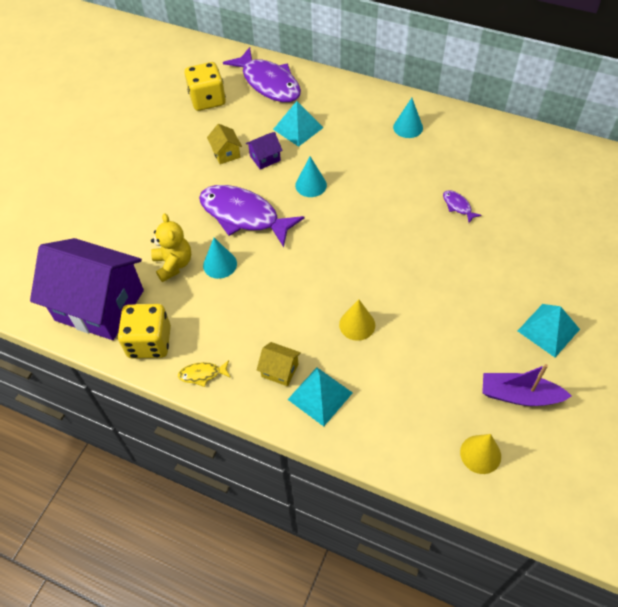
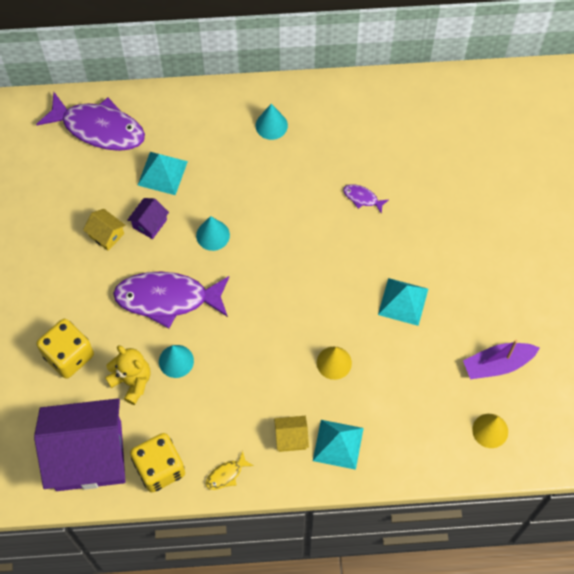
camera: 30 degrees left, 10 degrees up
(207, 100) = (46, 177): yellow dice -> yellow dice (68, 355)
(548, 330) = (495, 291): turquoise pyramid -> turquoise pyramid (403, 301)

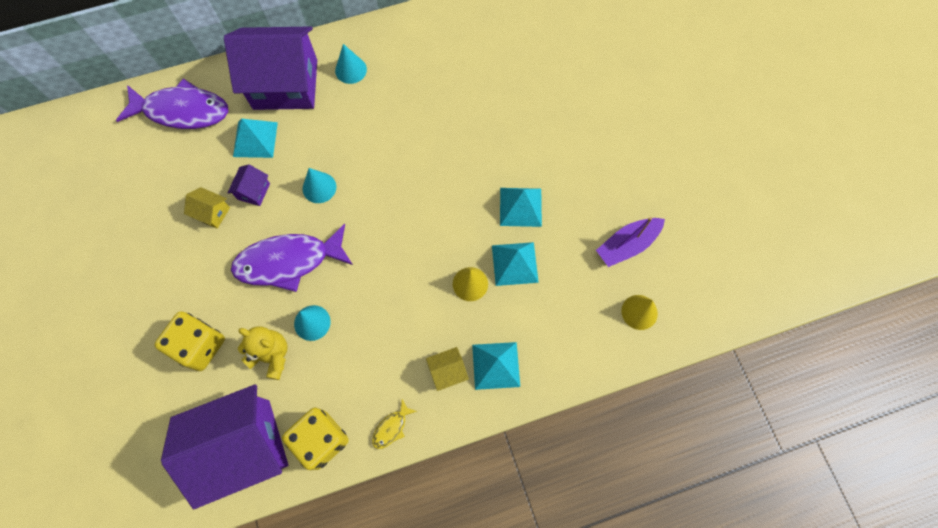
camera: 15 degrees left, 5 degrees up
(204, 125) = (285, 84): none -> purple house
(362, 198) = (455, 118): purple fish -> none
(382, 354) = (515, 263): none -> turquoise pyramid

